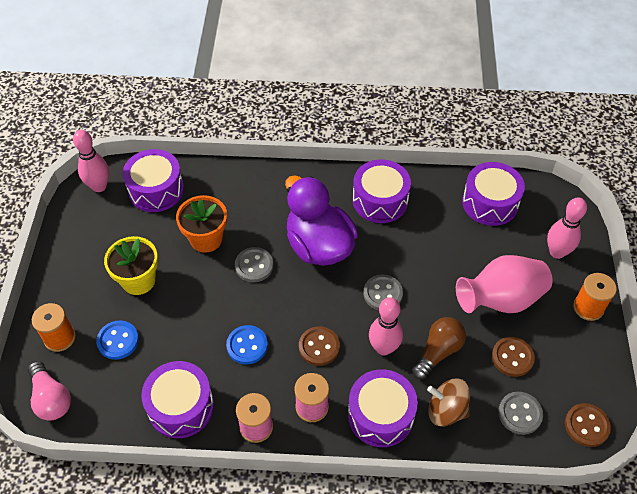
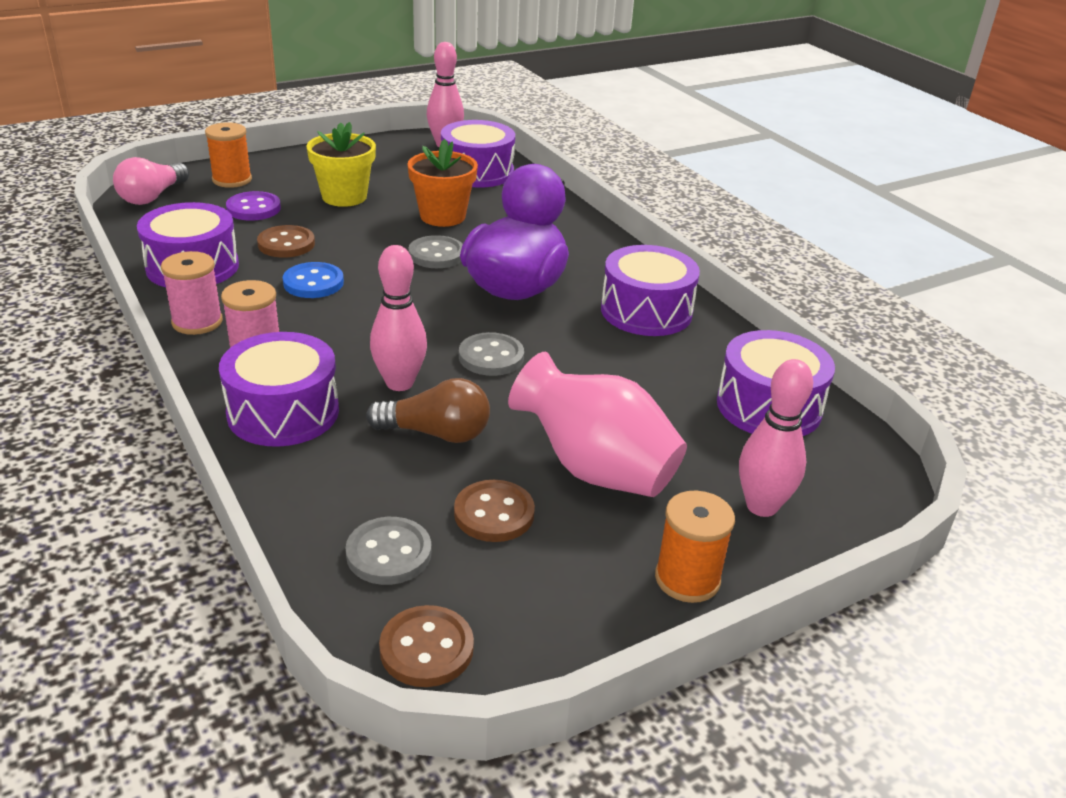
camera: 55 degrees right, 20 degrees down
(118, 341) = (253, 208): blue button -> purple button
(319, 347) = (356, 332): brown button -> brown button (286, 244)
(446, 410) = (336, 470): brown spinning top -> none

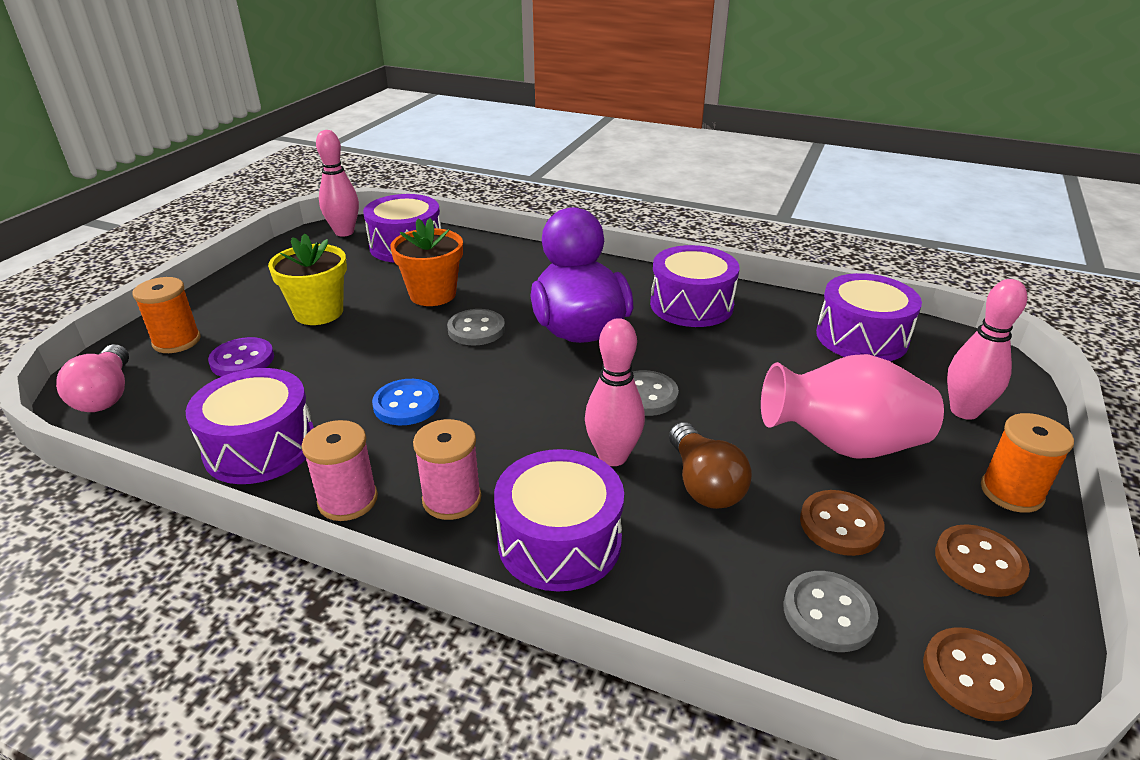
camera: 35 degrees left, 0 degrees up
(286, 244) = (326, 380): brown button -> brown button (979, 563)
(436, 433) = (704, 484): brown light bulb -> brown light bulb turned 105 degrees clockwise

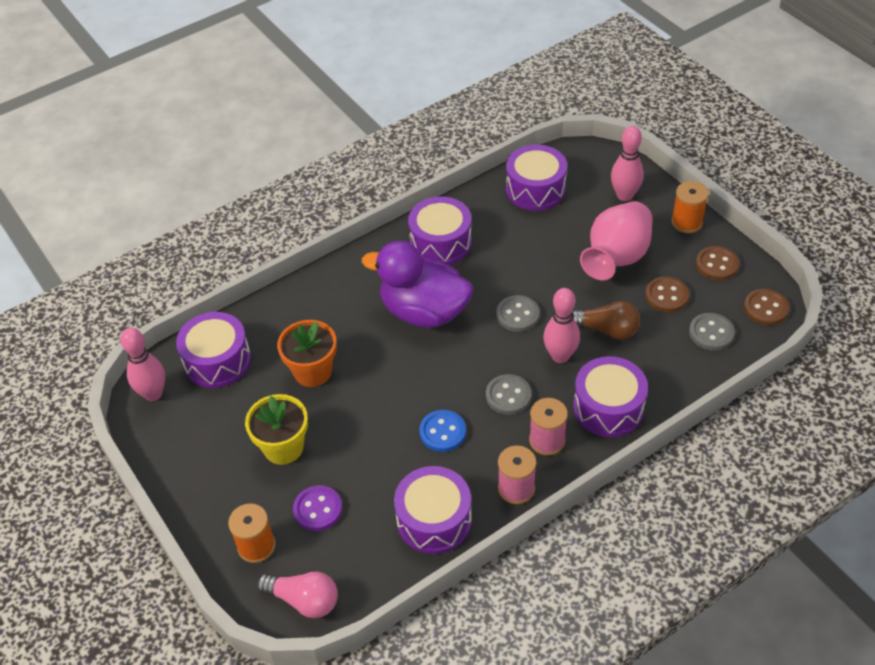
camera: 55 degrees left, 15 degrees up
(476, 329) = (382, 365): grey button -> grey button (508, 396)

